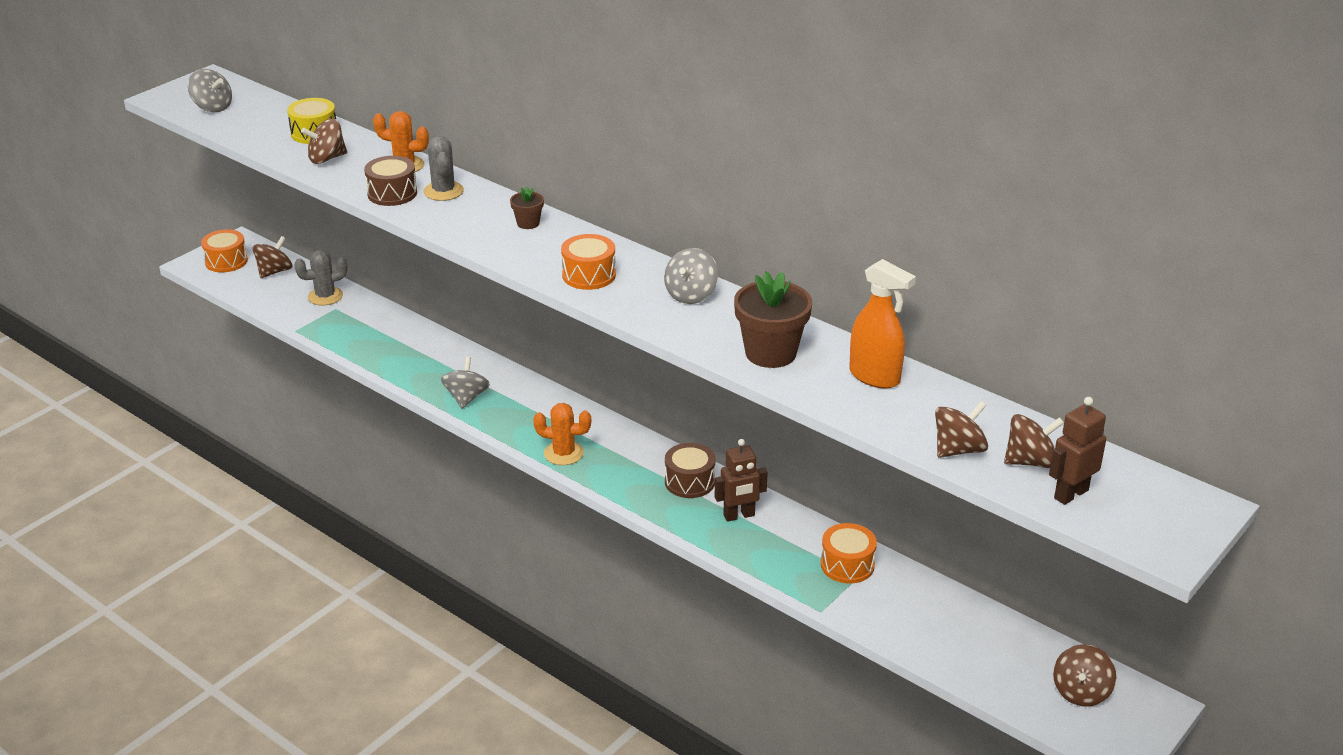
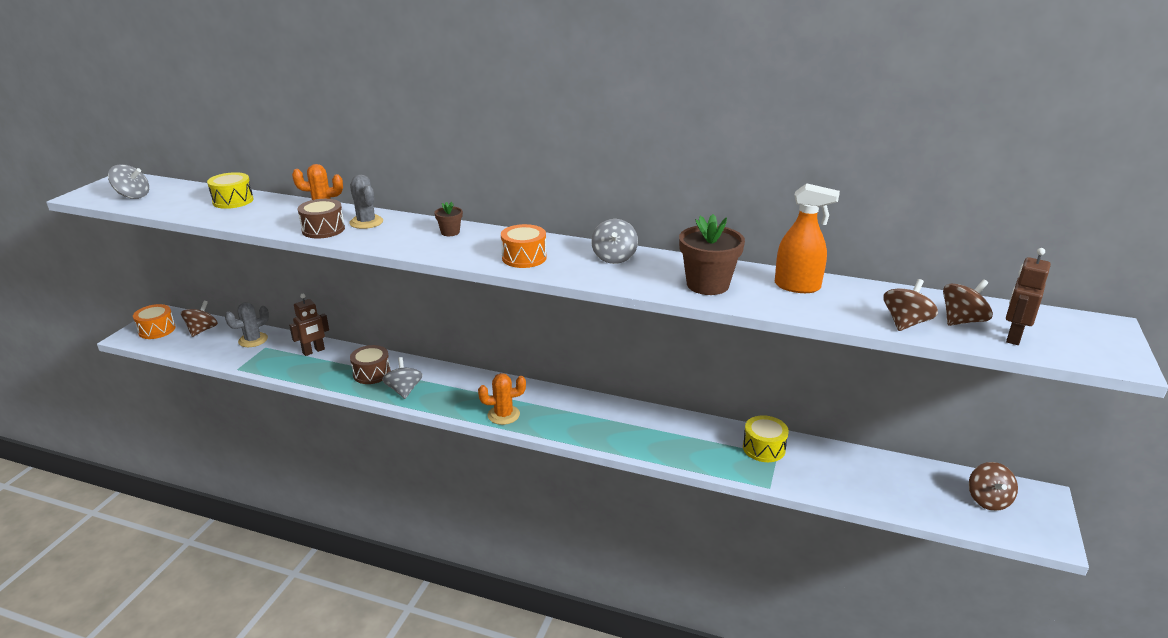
camera: 20 degrees left, 5 degrees down
(327, 158) = (253, 215): brown spinning top -> none
(689, 482) = (611, 415): brown drum -> brown drum (372, 373)
(739, 516) = (663, 431): brown robot -> brown robot (313, 351)
(847, 565) = (763, 448): orange drum -> yellow drum

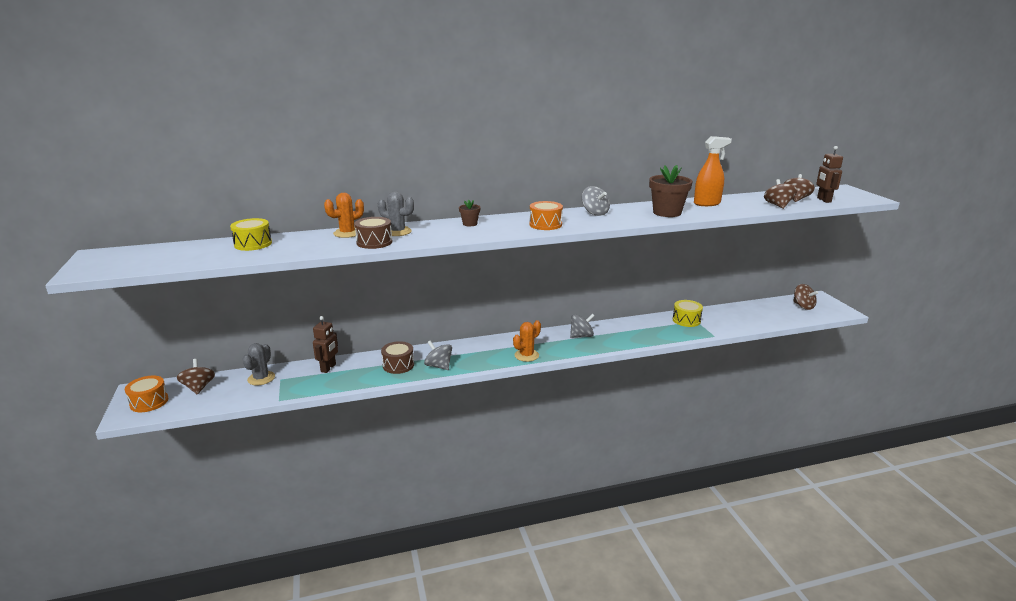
camera: 35 degrees left, 5 degrees down
(133, 196) = (141, 261): grey spinning top -> grey spinning top (581, 336)

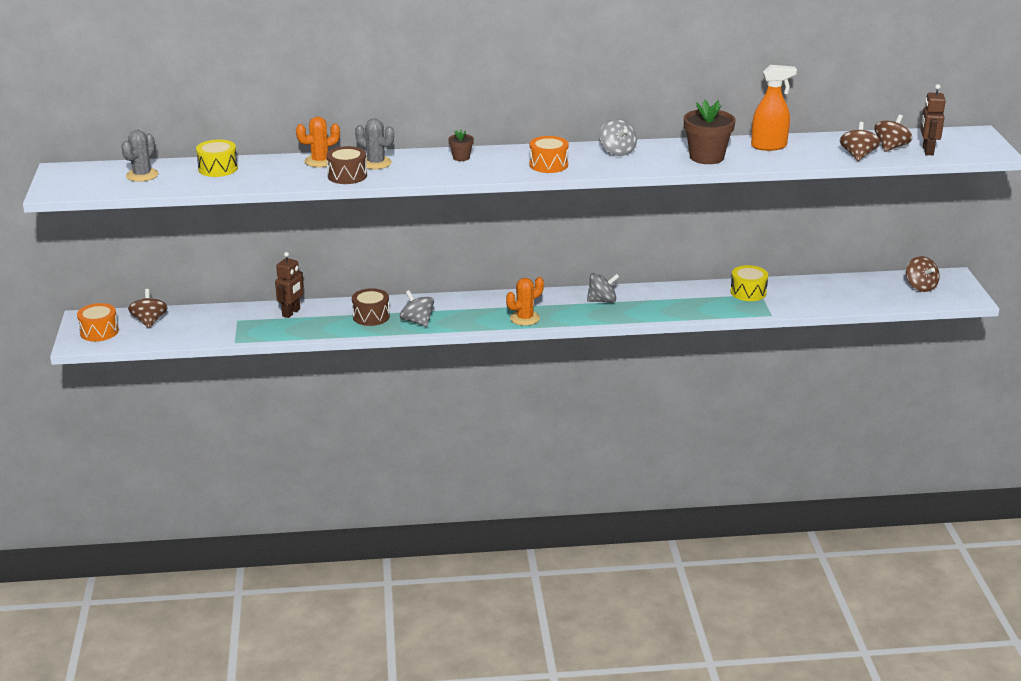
camera: 10 degrees right, 5 degrees up
(261, 378) = (216, 317): grey cactus -> grey cactus (142, 175)

